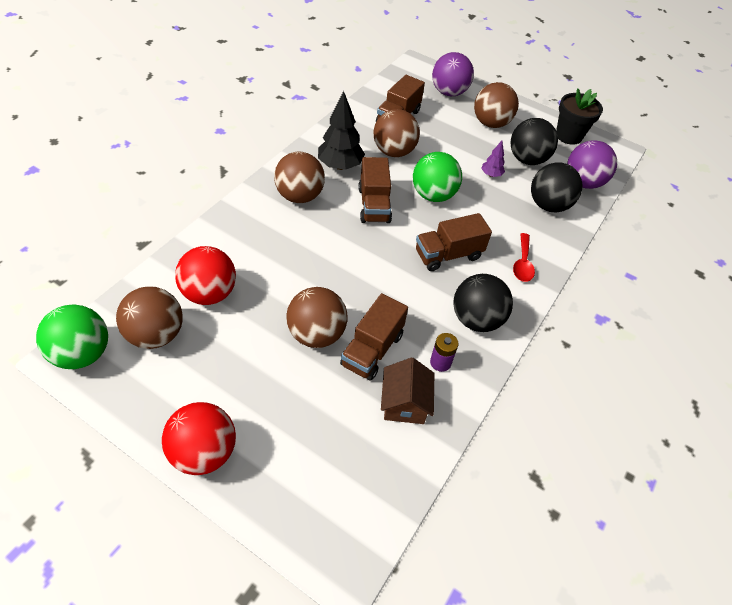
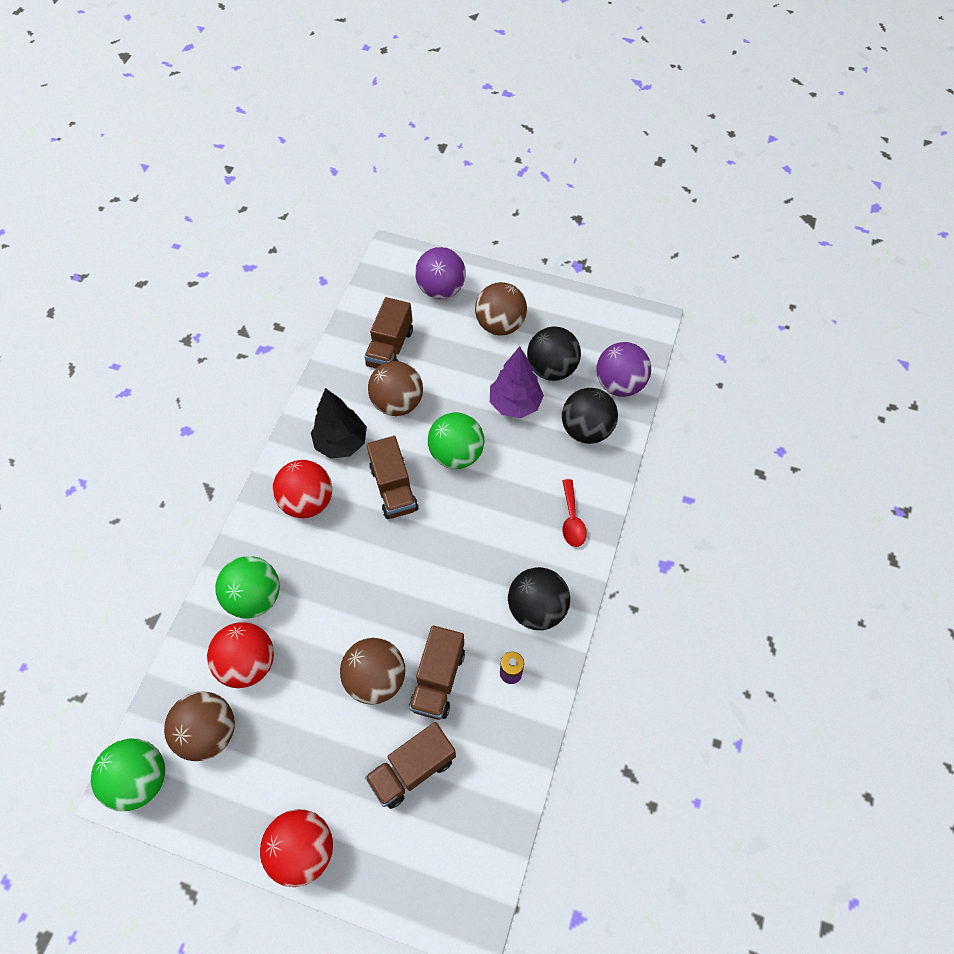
camera: 10 degrees left, 10 degrees up
(233, 248) = (255, 597): none -> green ball
(300, 196) = (307, 501): brown ball -> red ball
(405, 403) = (485, 732): brown house -> none
(448, 255) = (490, 533): brown truck -> brown truck (412, 769)
(491, 175) = (515, 404): purple tree -> purple tree, size x1.96
(568, 136) = (593, 317): black flower pot -> none

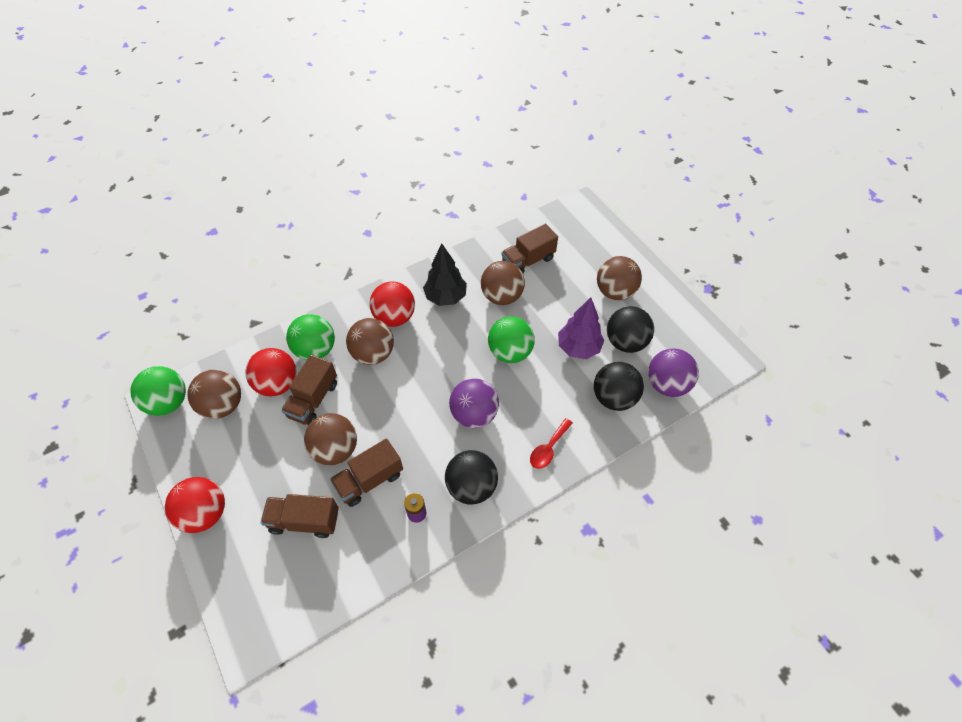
camera: 40 degrees right, 5 degrees down
(321, 555) = (373, 354): none -> brown ball
(394, 488) = (451, 345): brown truck -> brown truck (313, 400)
(441, 290) = (594, 246): purple ball -> purple ball (474, 414)

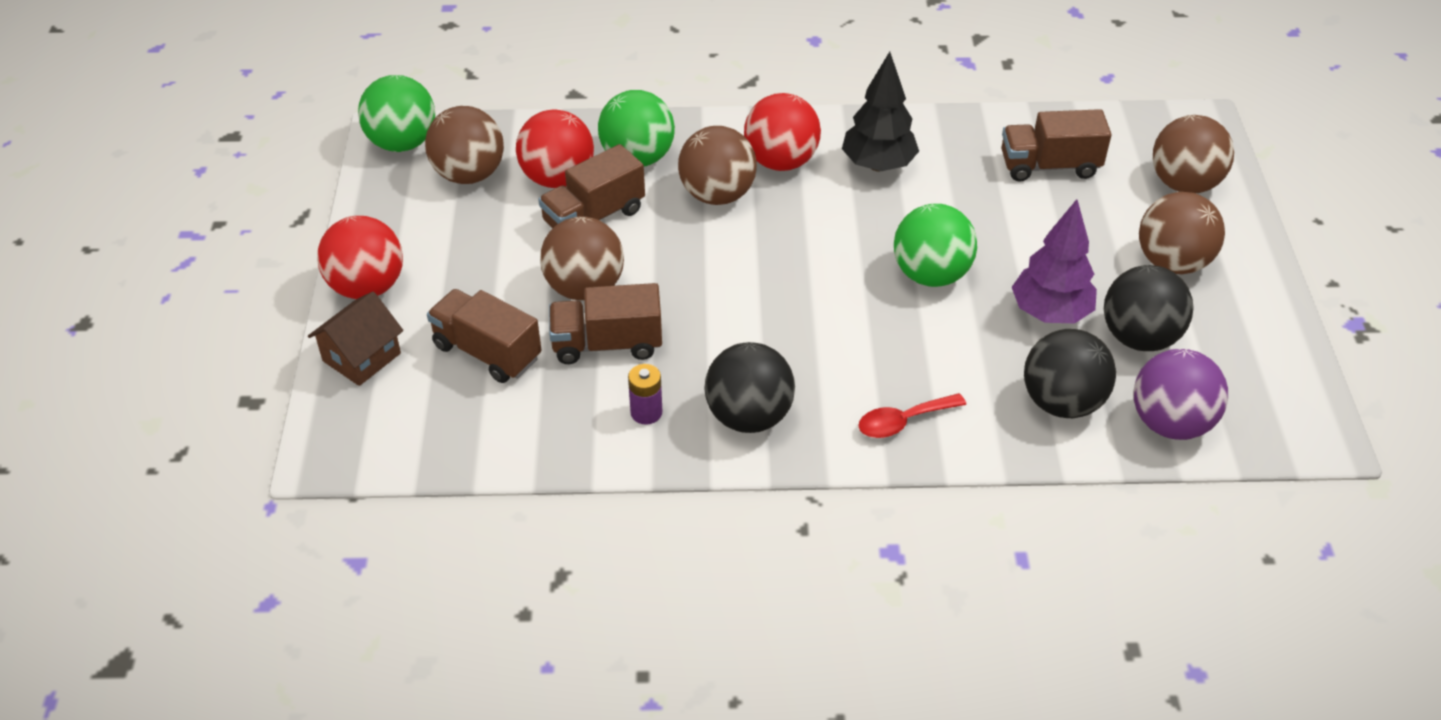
camera: 30 degrees right, 10 degrees down
(230, 564) = (361, 357): none -> brown house
(474, 414) = (816, 330): purple ball -> none
(502, 296) = (970, 197): brown ball -> brown ball (1184, 184)

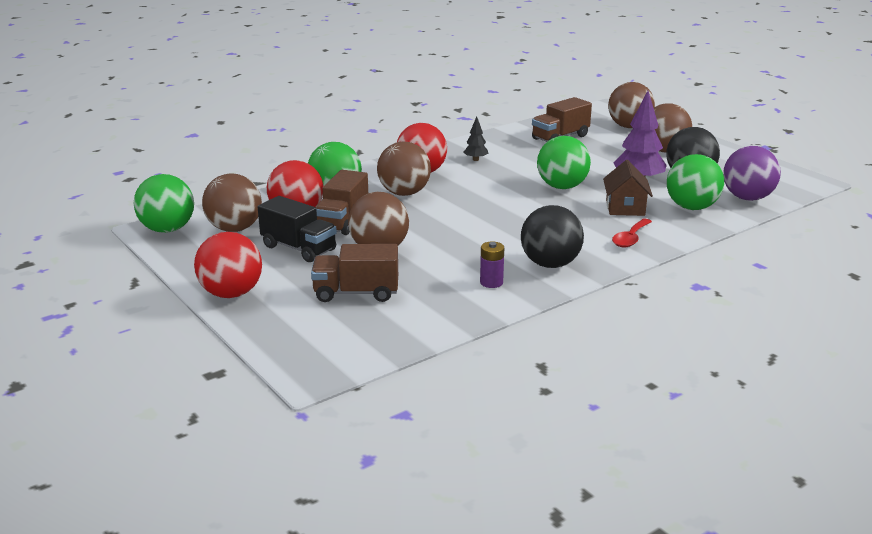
camera: 35 degrees left, 20 degrees down
(361, 357) = (272, 323): brown house -> brown house (625, 208)
(502, 243) = (299, 248): none -> black truck
(607, 344) = (427, 265): brown truck -> none
(878, 165) = (475, 159): black tree -> black tree, size x0.51
(1062, 402) = (691, 207): black ball -> green ball

